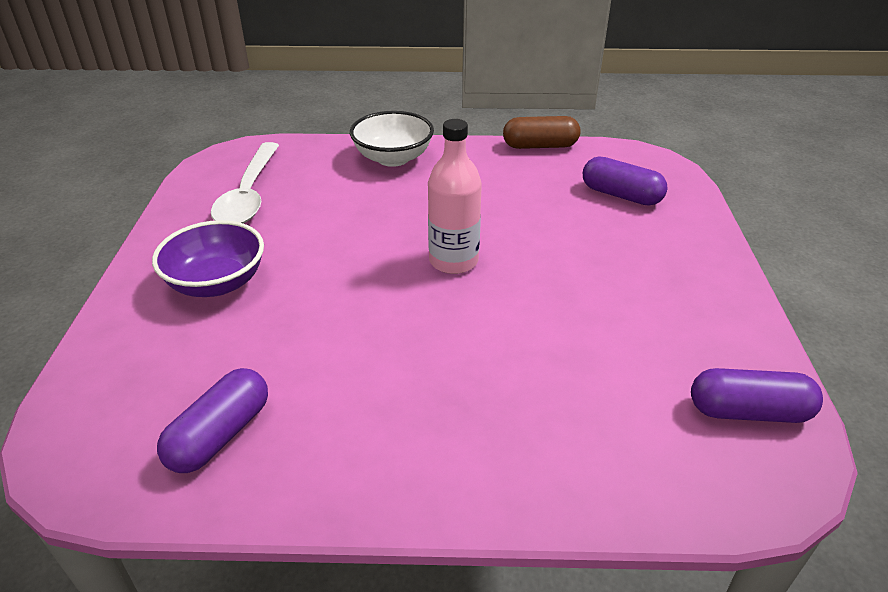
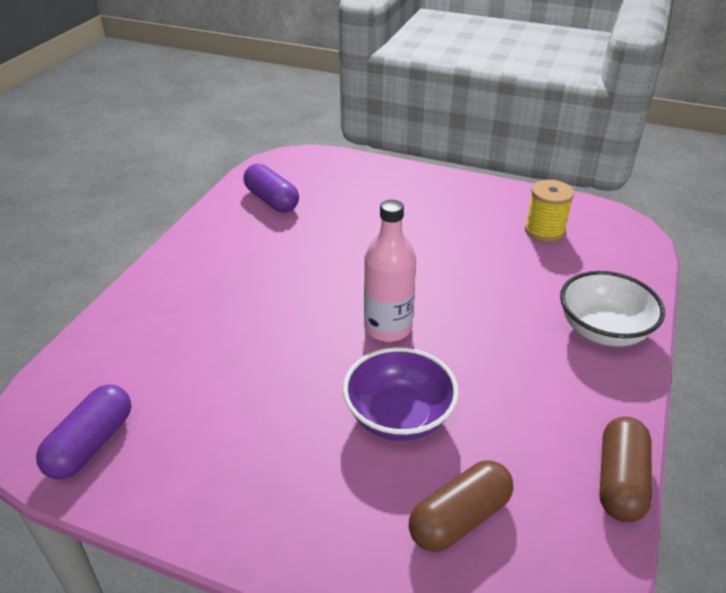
camera: 110 degrees right, 0 degrees up
(217, 283) = (419, 208): purple bowl -> purple bowl (399, 416)
(249, 195) = (544, 231): white spoon -> yellow spool
(621, 195) = (459, 518): purple capsule -> brown capsule

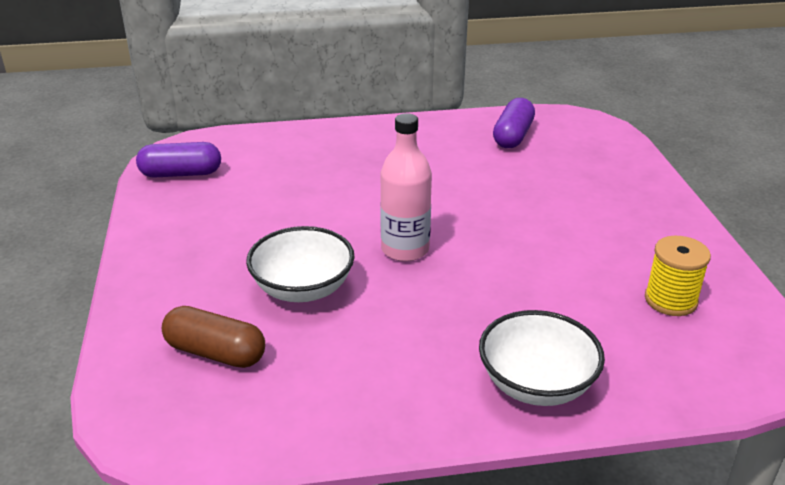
camera: 60 degrees right, 5 degrees down
(399, 416) = (303, 288): purple bowl -> white bowl
(620, 481) = (320, 441): brown capsule -> none

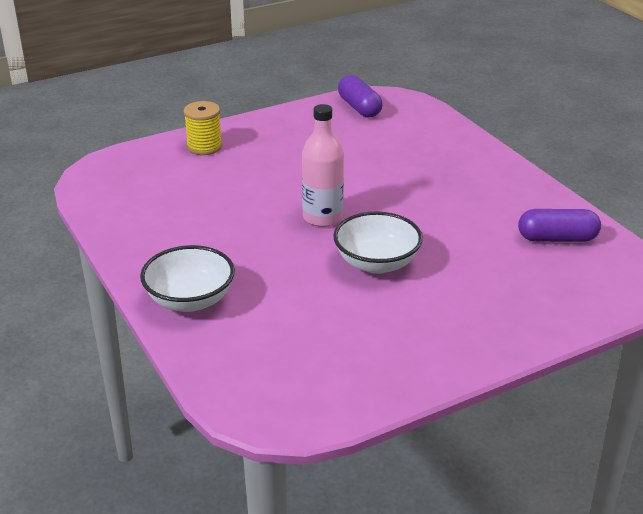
camera: 70 degrees right, 0 degrees up
(215, 353) = (168, 174): brown capsule -> none
(303, 288) = (249, 187): white bowl -> white bowl (376, 263)
(670, 300) = (331, 357): yellow spool -> yellow spool (204, 147)

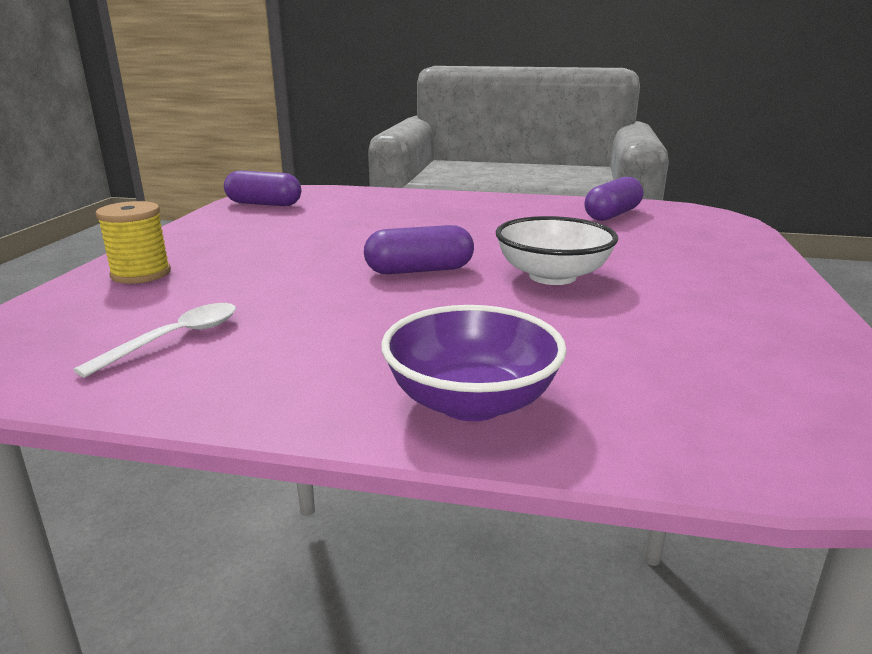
camera: 50 degrees left, 10 degrees down
(155, 201) = (175, 339): none -> white spoon
(190, 300) = (471, 401): white bowl -> purple bowl
(322, 217) = (419, 270): pink bottle -> purple capsule

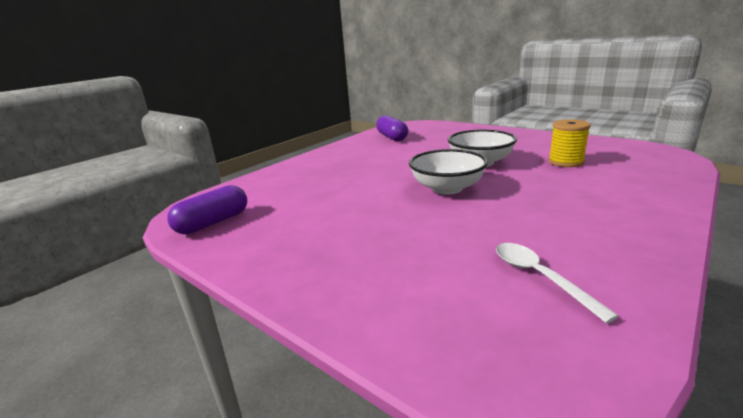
camera: 60 degrees left, 0 degrees up
(141, 274) = (367, 292): yellow spool -> yellow spool (565, 162)
(419, 270) = (447, 188): purple capsule -> white bowl
(471, 401) = (639, 200): purple bowl -> none

